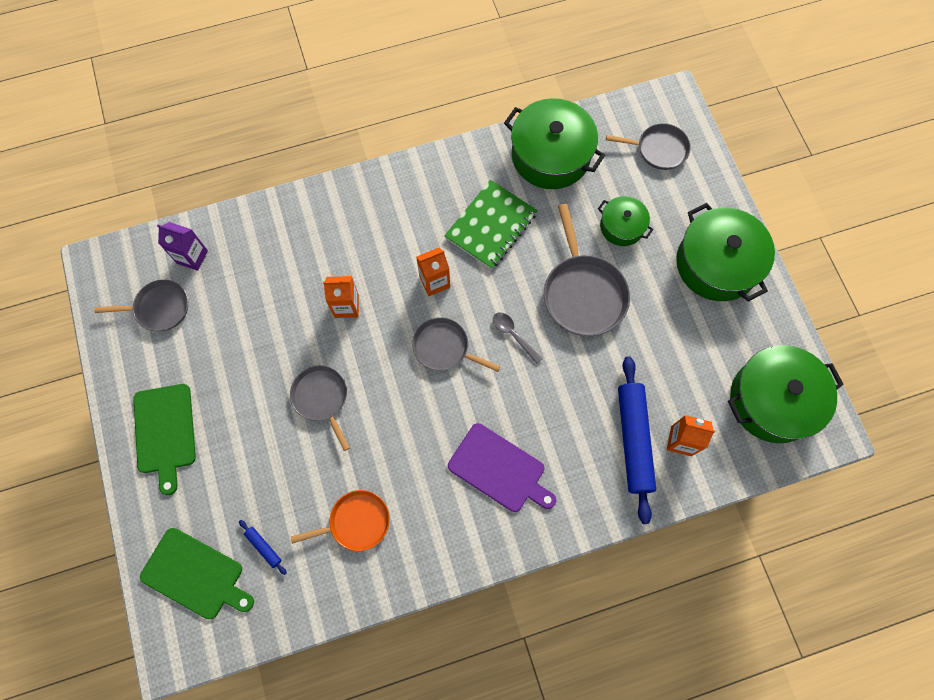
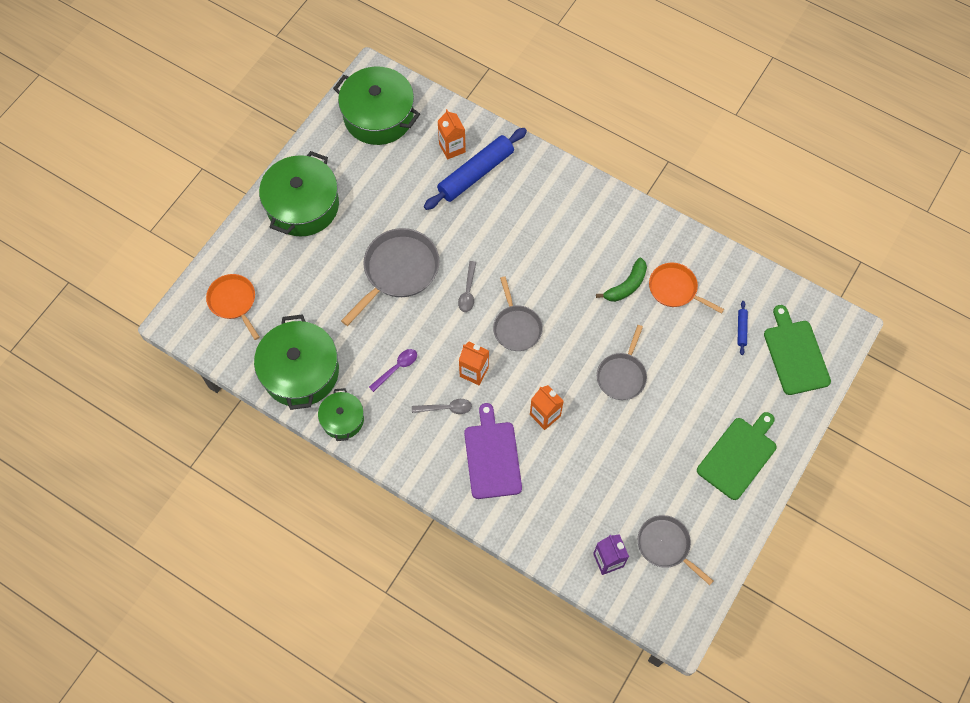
camera: 130 degrees left, 5 degrees down
(399, 479) = (626, 286): none -> green banana
(422, 236) = (446, 408): none -> grey spoon
(491, 226) = (396, 368): green notebook -> purple spoon
(499, 469) = (565, 234): purple cutting board -> purple cutting board (492, 456)
(621, 226) = (323, 282): green pot -> green pot (342, 419)
(658, 149) = (234, 302): grey pan -> orange pan

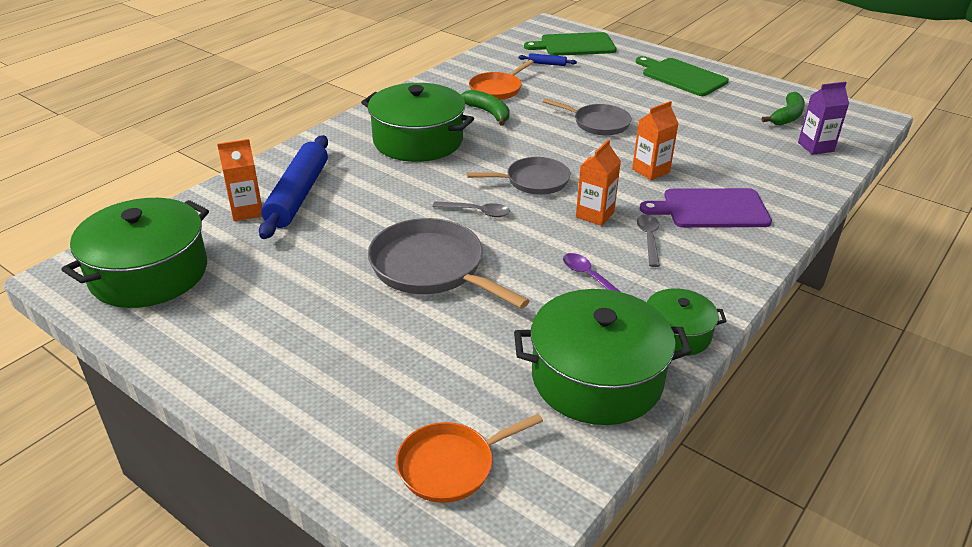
camera: 85 degrees left, 30 degrees down
(303, 205) = (277, 364): green pot -> green pot (418, 140)
(476, 173) = (298, 195): blue rolling pin -> blue rolling pin turned 45 degrees clockwise
(666, 545) = (787, 116): grey pan -> green banana

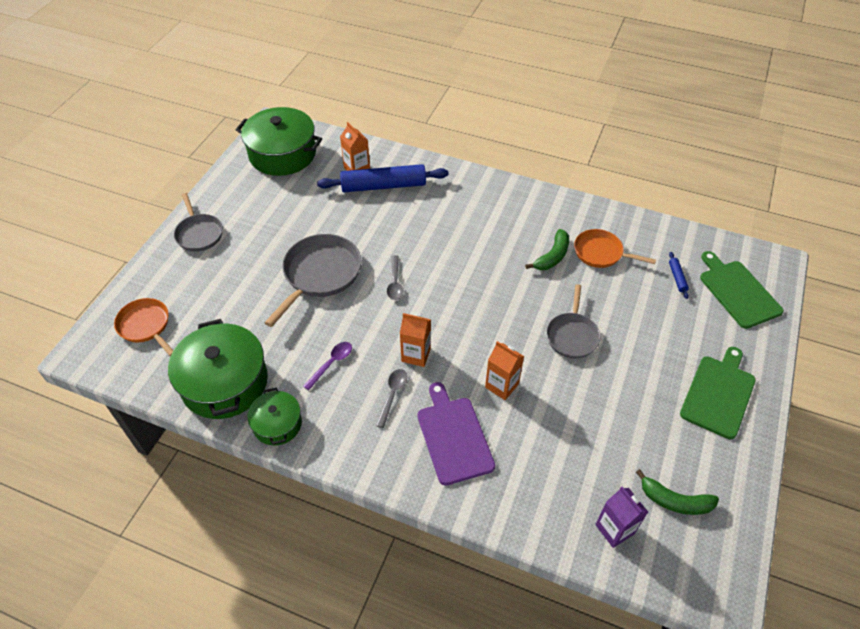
camera: 75 degrees right, 15 degrees up
(418, 140) = (484, 225): green pot -> none
(533, 181) = (451, 307): grey pan -> grey pan (199, 233)
(648, 239) = (392, 395): grey spoon -> grey spoon turned 60 degrees counterclockwise

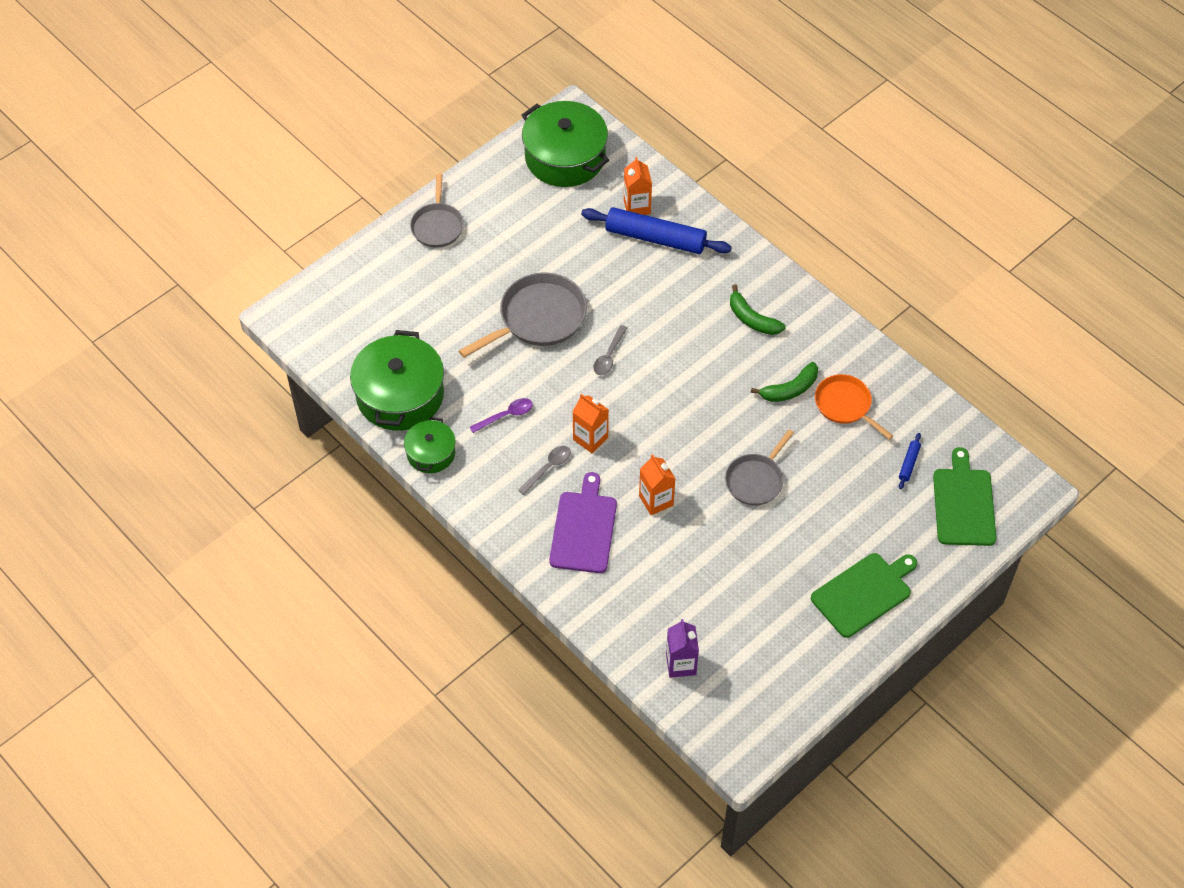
camera: 25 degrees right, 5 degrees up
(146, 326) = (349, 310): orange pan -> none
(674, 501) = (751, 665): green banana -> green banana (752, 319)

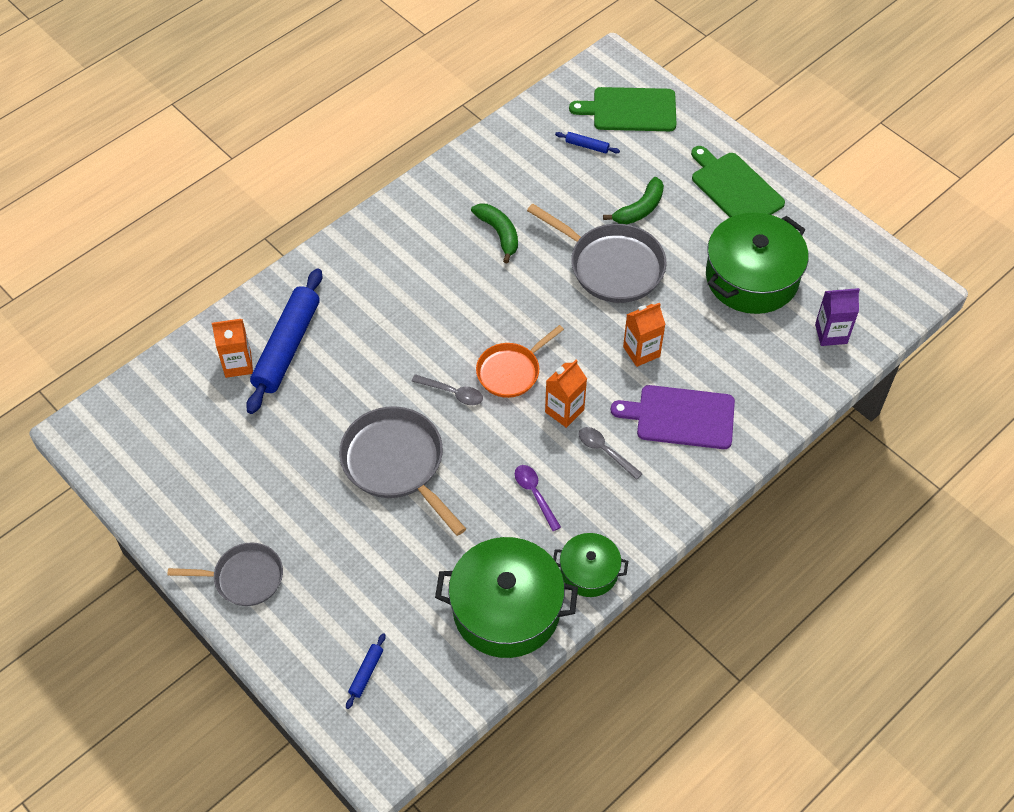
camera: 90 degrees left, 0 degrees up
(352, 305) = (366, 673): none -> blue rolling pin
(565, 157) = (150, 437): green pot -> green pot (751, 277)
(752, 319) = (407, 262): green banana -> green banana (640, 209)
(756, 480) = (611, 266): grey pan -> grey pan, size x1.57
(845, 405) = (518, 190): orange pan -> orange pan (511, 371)

